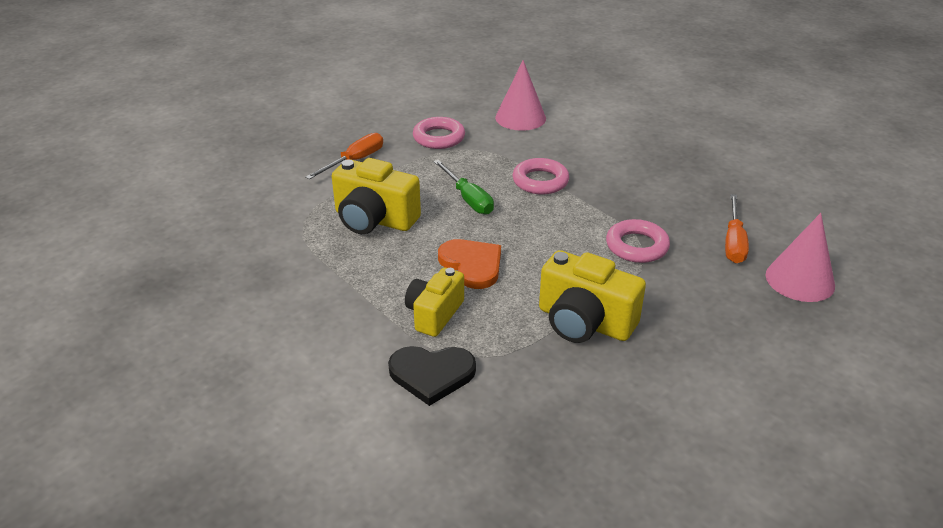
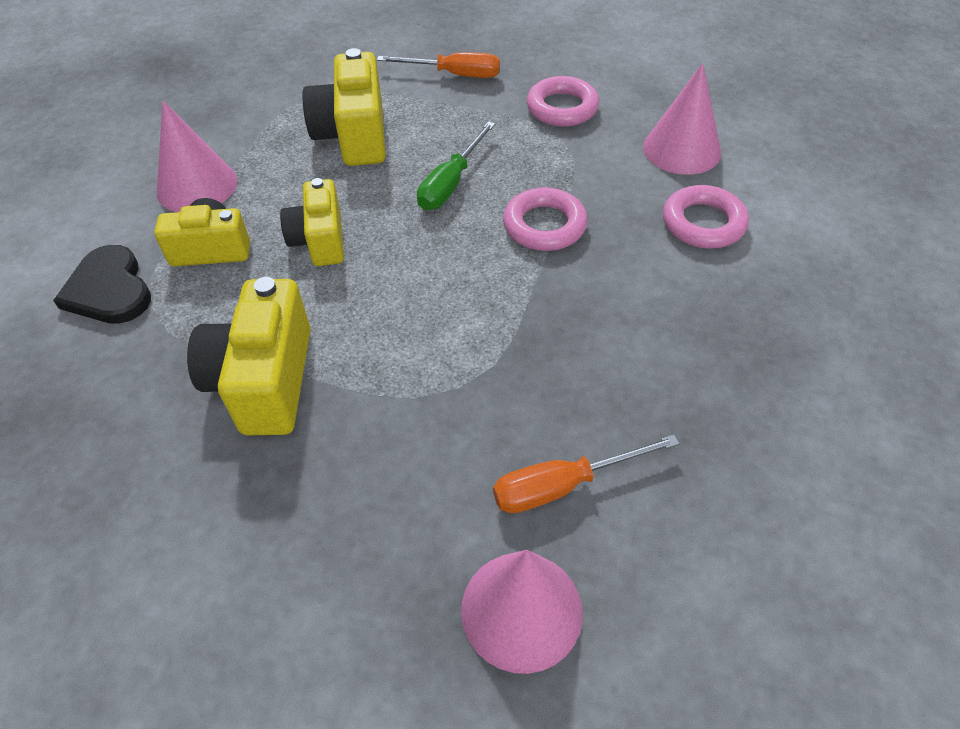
camera: 60 degrees right, 15 degrees up
(352, 304) = (197, 186): none -> pink cone
(472, 265) = (320, 240): orange heart -> yellow camera
(637, 246) = (467, 374): pink ring -> pink ring (703, 223)

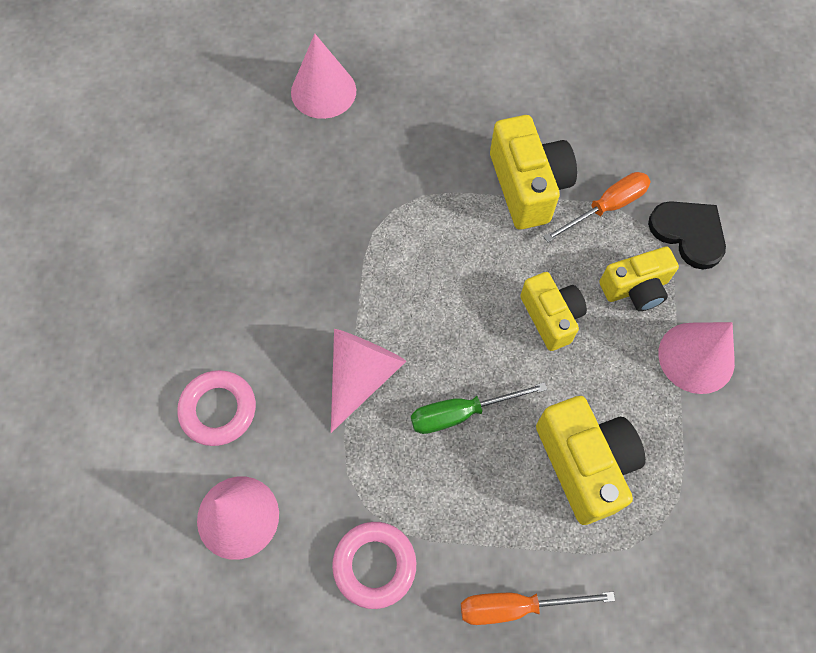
camera: 165 degrees right, 15 degrees up
(451, 183) = (461, 413): green screwdriver -> green screwdriver turned 120 degrees counterclockwise
(544, 225) = (361, 376): pink ring -> pink cone
(563, 485) = (311, 158): orange screwdriver -> orange screwdriver (606, 207)

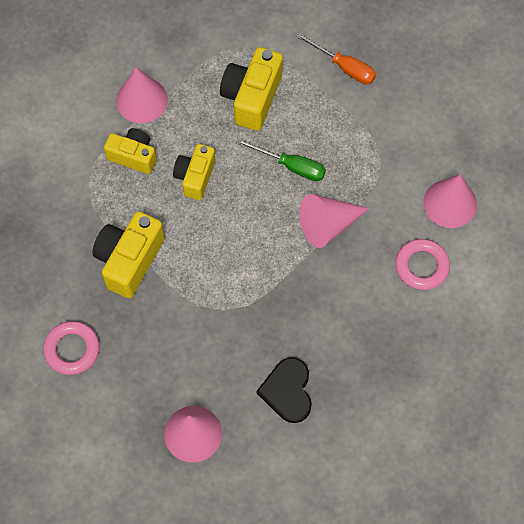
camera: 140 degrees left, 0 degrees up
(374, 565) = (397, 131): pink ring -> pink ring (72, 349)
(606, 207) = (98, 211): orange screwdriver -> none
(688, 233) = (70, 161): black heart -> black heart (287, 391)

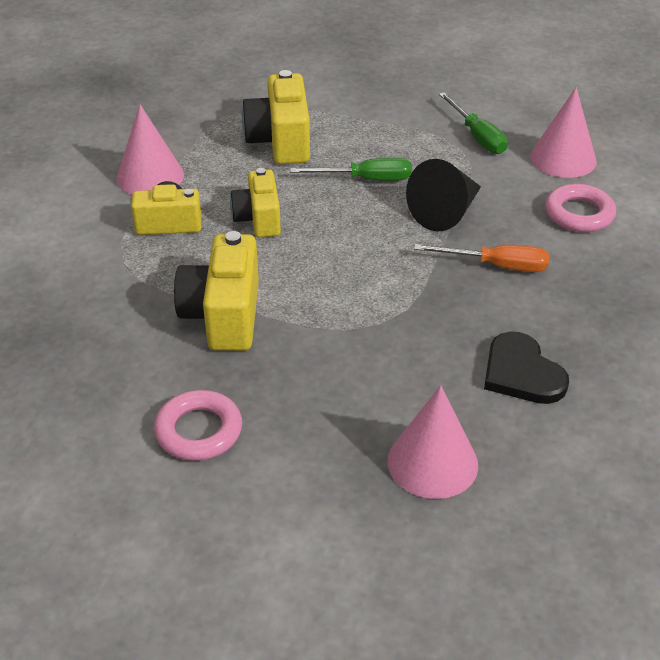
camera: 25 degrees left, 25 degrees down
(328, 225) = (446, 212): pink cone -> black cone
(344, 67) = (365, 95): orange screwdriver -> orange screwdriver (497, 266)
(401, 152) = (477, 136): none -> green screwdriver

